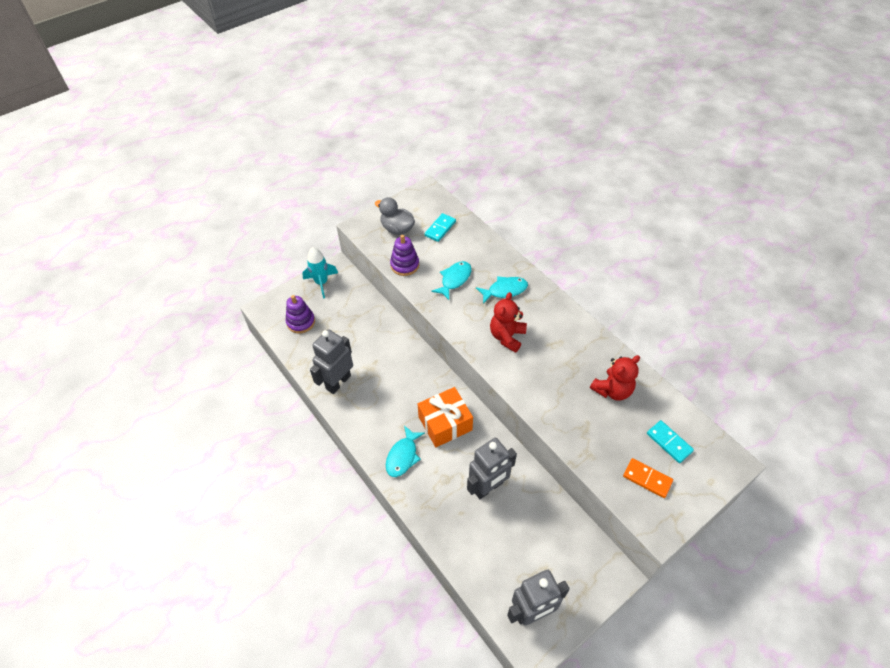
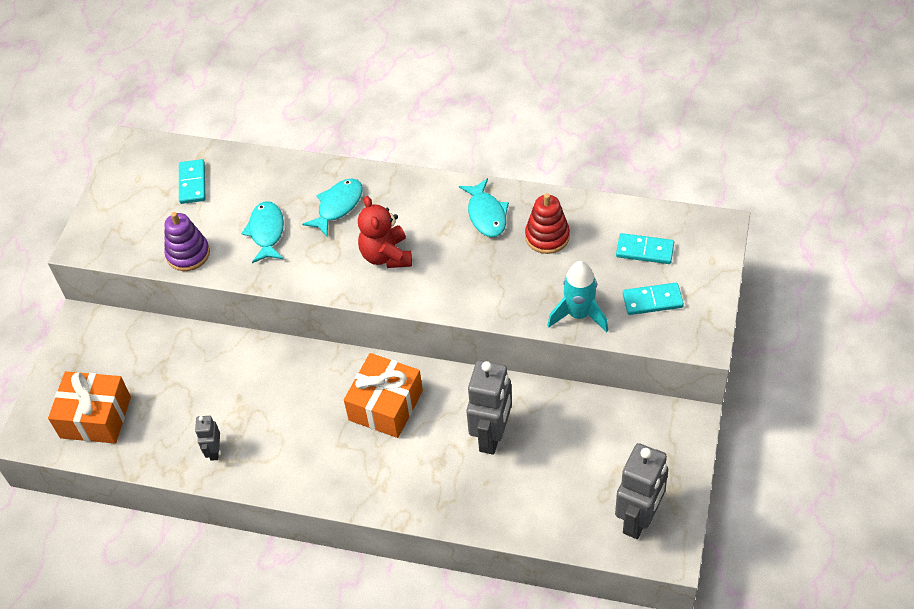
camera: 35 degrees left, 0 degrees up
(301, 322) = (95, 417): purple stacking toy -> orange gift
(321, 283) = (77, 353): turquoise rocket -> turquoise rocket (579, 315)
(338, 382) = (214, 451): grey robot -> grey robot, size x0.50
(397, 229) = (136, 217): grey duck -> none
(403, 456) = (369, 473): turquoise fish -> turquoise fish (486, 214)
(612, 390) = (547, 236): red teddy bear -> red stacking toy
(647, 479) = (652, 300): orange domino -> turquoise domino

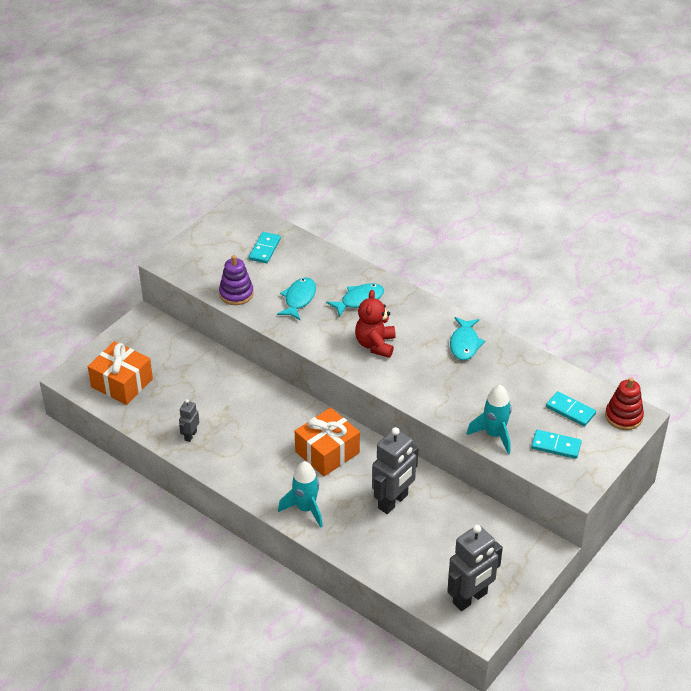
camera: 20 degrees right, 10 degrees down
(398, 488) = (305, 509): none -> turquoise rocket
(547, 236) = (501, 374): red stacking toy -> red stacking toy (623, 416)

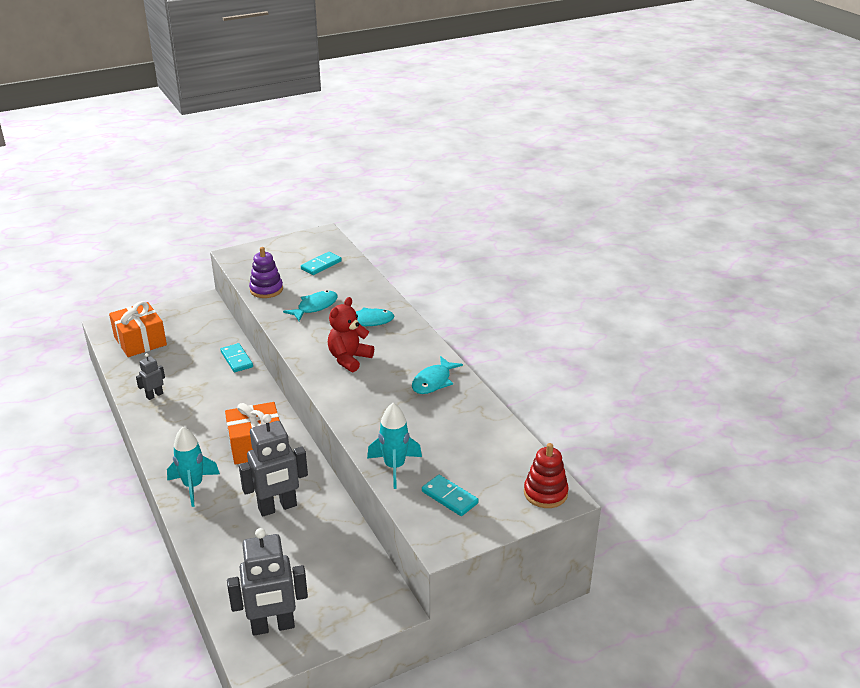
camera: 25 degrees right, 10 degrees down
(570, 410) = (492, 470): turquoise domino -> turquoise domino (237, 359)

